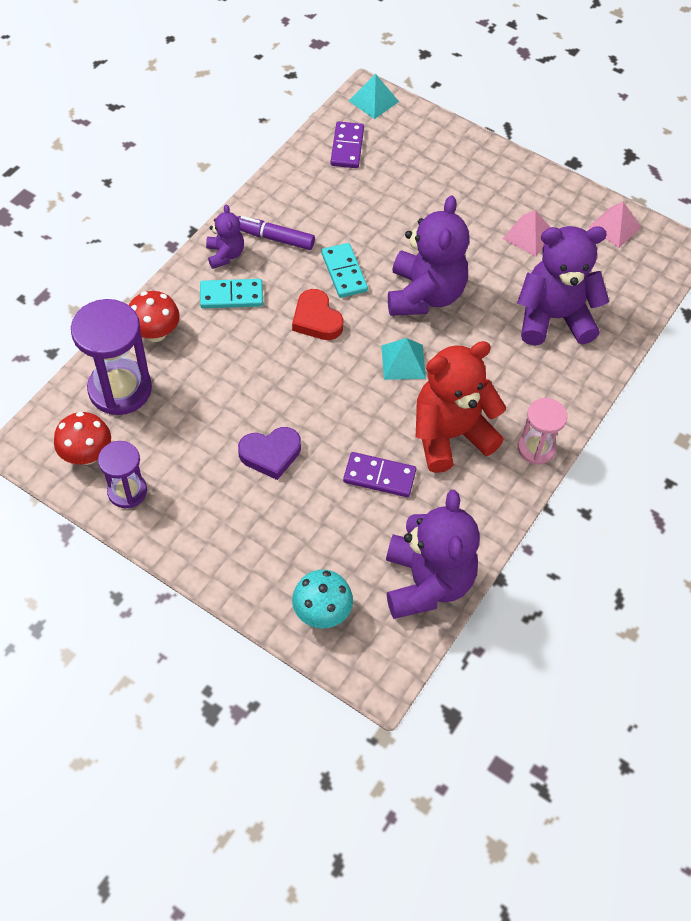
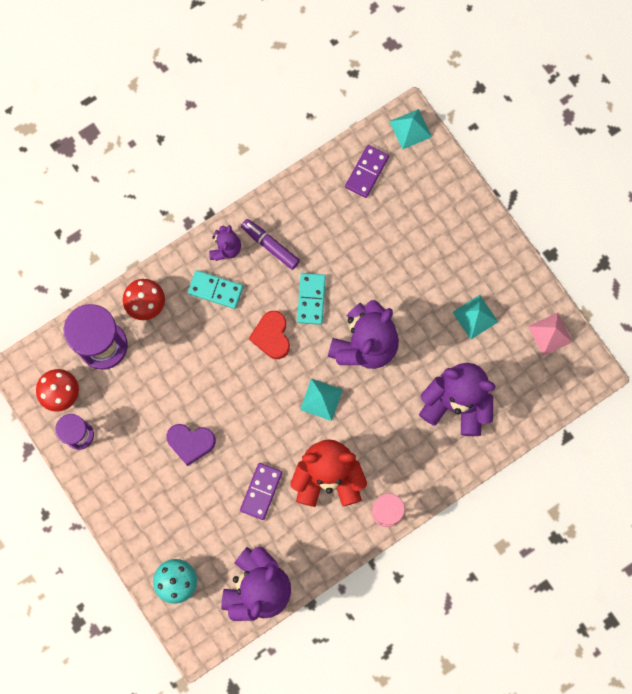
camera: 25 degrees right, 20 degrees up
(379, 476) = (261, 491): purple domino -> purple domino turned 75 degrees clockwise
(529, 235) = (475, 317): pink pyramid -> turquoise pyramid

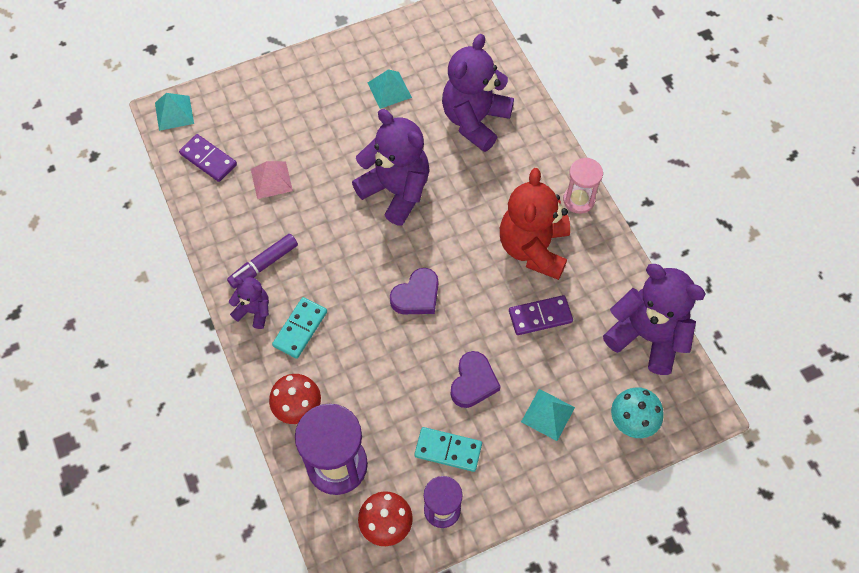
camera: 80 degrees left, 15 degrees down
(261, 491) = (540, 316): purple domino -> purple domino turned 45 degrees counterclockwise
(263, 381) = (416, 296): none -> purple heart
(272, 336) = (367, 279): red heart -> none
(311, 299) = (335, 233): turquoise domino -> turquoise domino (448, 450)
(321, 399) = (448, 241): turquoise pyramid -> turquoise pyramid (548, 414)
(550, 334) = (421, 32): pink pyramid -> pink pyramid (271, 180)

